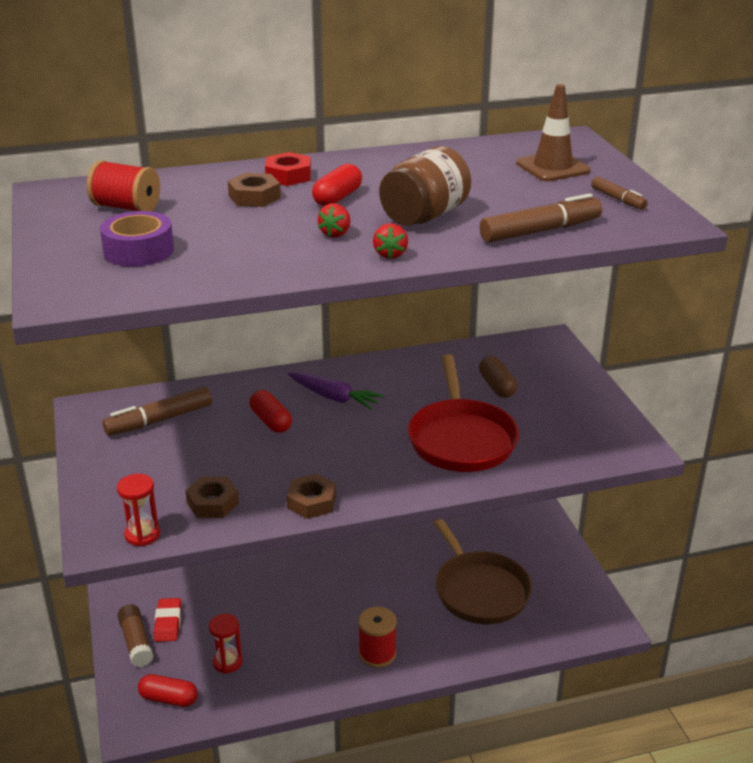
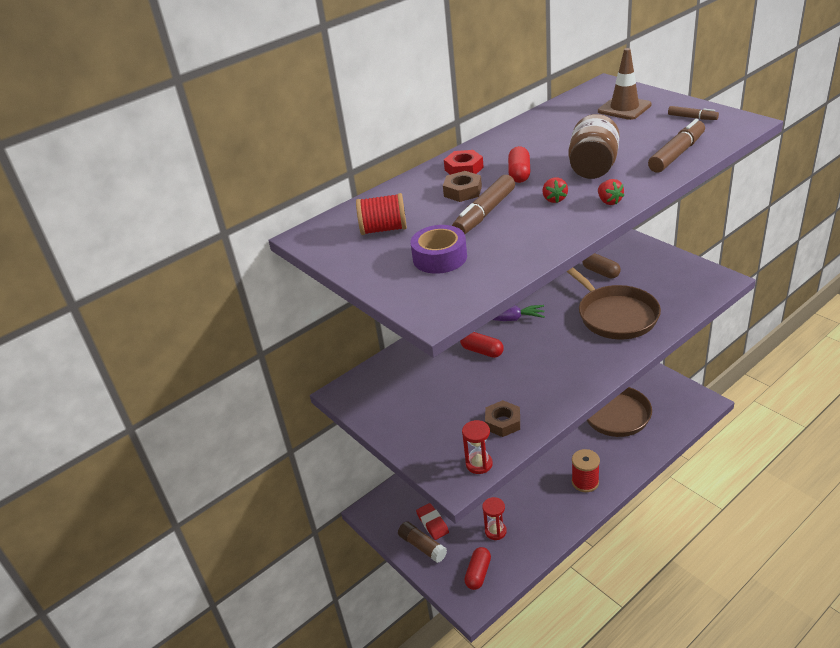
camera: 20 degrees left, 5 degrees up
(159, 420) = (405, 380): brown marker -> brown marker (485, 213)
(169, 699) = (478, 573): red capsule -> red capsule turned 60 degrees counterclockwise
(312, 502) = (565, 394): brown nut -> none
(461, 438) = (614, 315): red pan -> brown pan

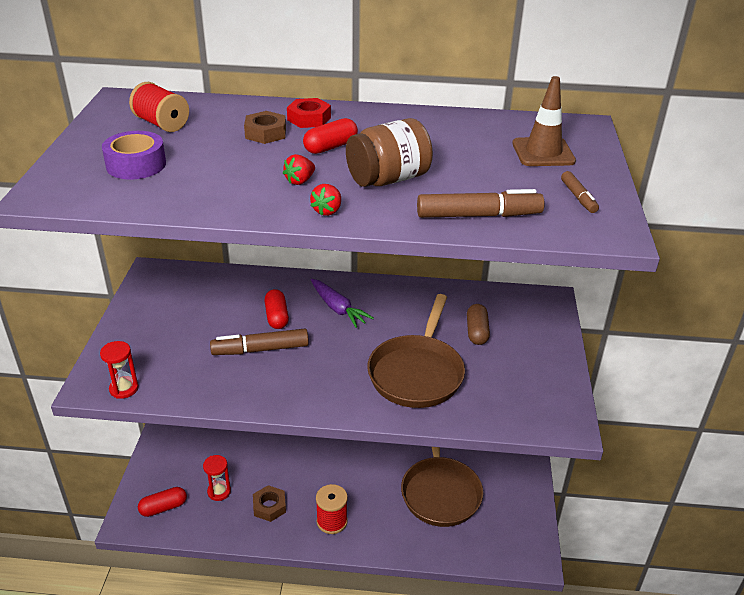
camera: 40 degrees right, 0 degrees up
(422, 546) = (165, 454): brown glue stick -> none
(432, 523) = (194, 446): red eraser -> none
(485, 213) = (236, 157): brown marker -> brown marker (260, 349)
(502, 422) = (190, 376): brown nut -> brown nut (269, 506)

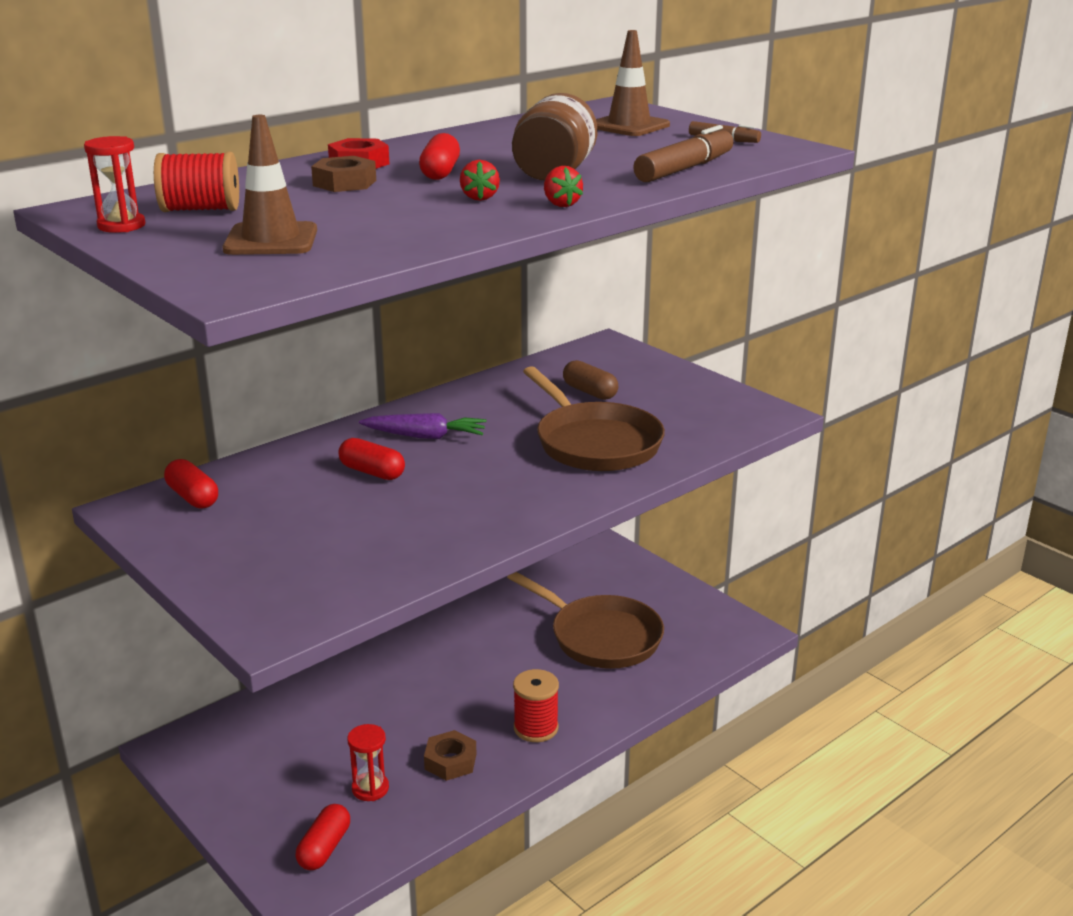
camera: 45 degrees left, 10 degrees down
(124, 389) = (316, 610): red hourglass -> red hourglass (121, 226)
(136, 165) = (271, 240): purple tape -> brown traffic cone
(184, 281) = (193, 497): none -> red capsule
(260, 349) = (408, 503): brown marker -> none

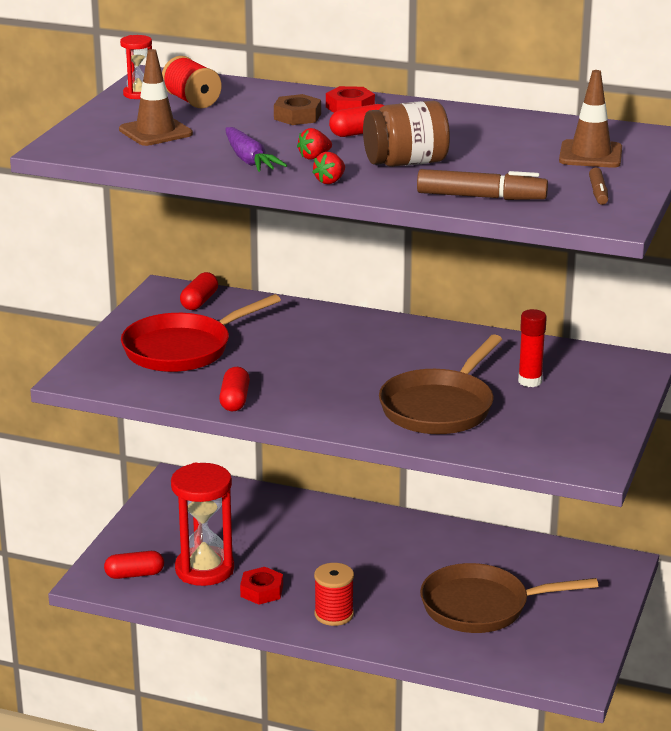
camera: 60 degrees right, 0 degrees up
(294, 538) = (183, 349): none -> red pan
(370, 788) = (204, 569): red hourglass -> red hourglass, size x2.01
(372, 472) = (296, 343): red capsule -> red capsule (234, 400)
(425, 436) = (371, 344): purple carrot -> purple carrot (249, 160)
(450, 761) = (262, 591): brown nut -> red nut
(589, 392) = (530, 381): brown capsule -> red glue stick
(600, 637) = (482, 606): brown pan -> brown pan turned 75 degrees clockwise

